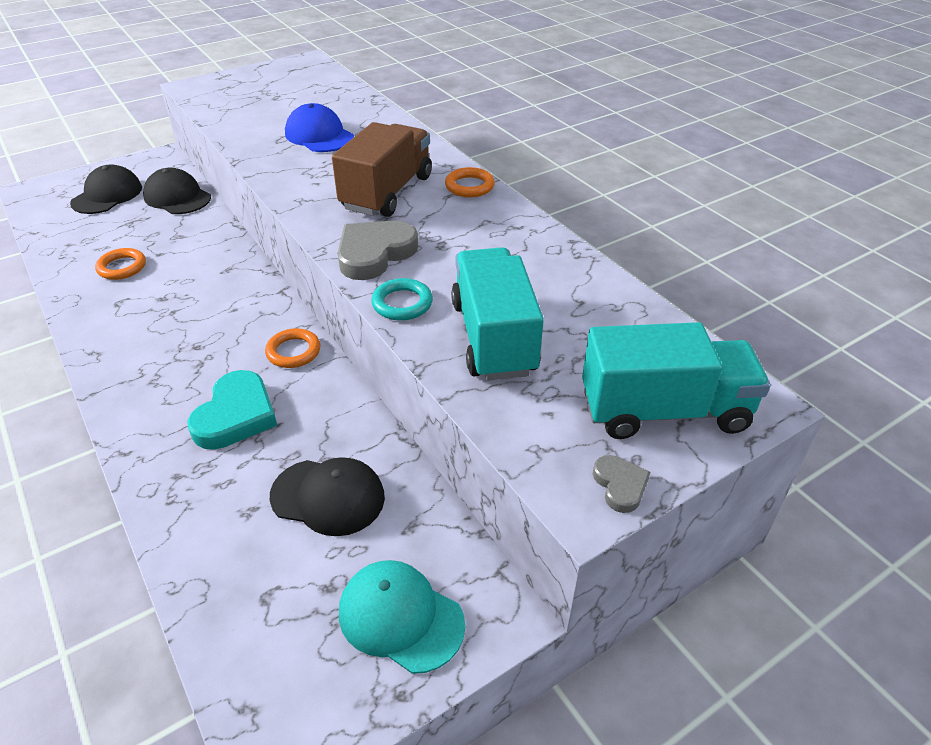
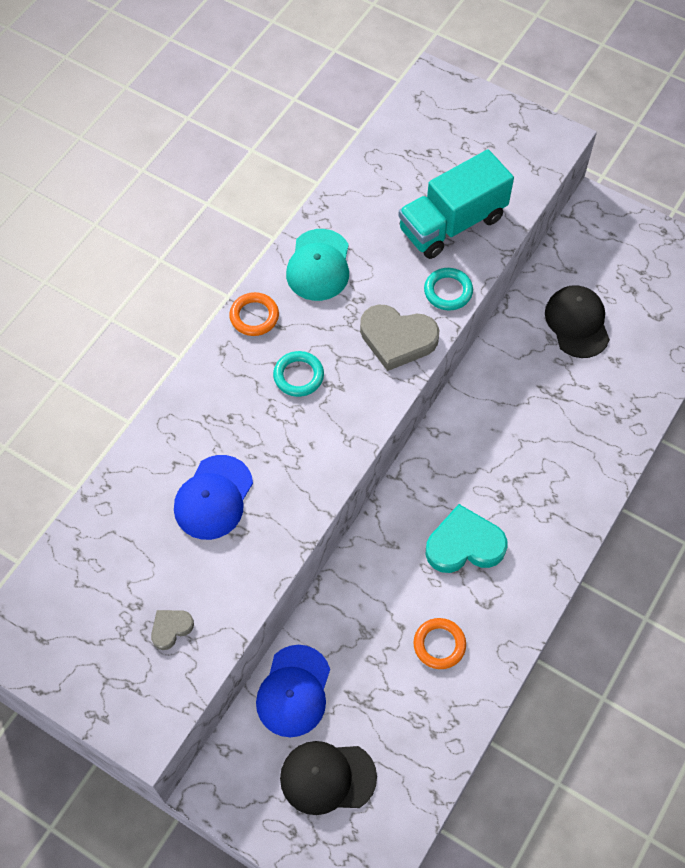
camera: 115 degrees left, 20 degrees up
(177, 197) = (294, 691): black cap -> blue cap
(236, 415) = (549, 418): turquoise heart -> turquoise heart (464, 544)
(293, 351) = (465, 420): orange ring -> none
(387, 192) = (298, 376): brown truck -> turquoise ring
(400, 617) = (626, 249): turquoise cap -> turquoise cap (319, 265)
(620, 485) = (537, 127): grey heart -> grey heart (171, 628)
(664, 411) = (467, 120): turquoise truck -> none

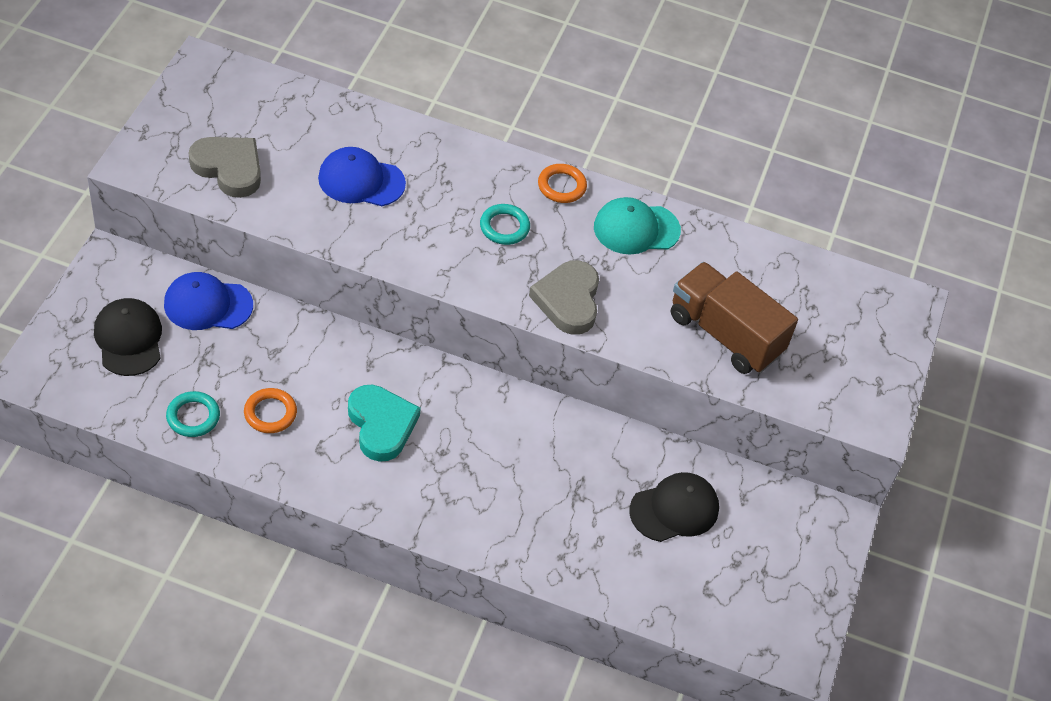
camera: 70 degrees right, 10 degrees down
(171, 628) = (229, 168): grey heart -> grey heart, size x1.95
(448, 291) = (638, 338): turquoise ring -> turquoise ring (193, 417)
(452, 223) = (725, 334): turquoise truck -> brown truck

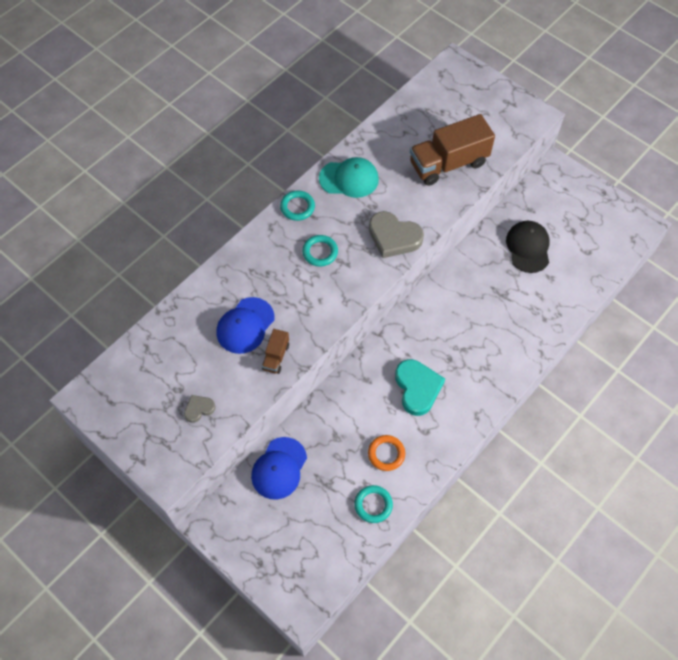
camera: 60 degrees left, 10 degrees up
(129, 339) = (291, 531): black cap -> none
(229, 168) = (199, 409): grey heart -> grey heart, size x0.51
(330, 222) = (276, 357): none -> brown truck
(381, 425) = (417, 388): turquoise heart -> turquoise heart turned 75 degrees clockwise
(561, 186) = (297, 207): orange ring -> turquoise ring
(636, 229) = (349, 179): turquoise cap -> turquoise cap turned 105 degrees counterclockwise

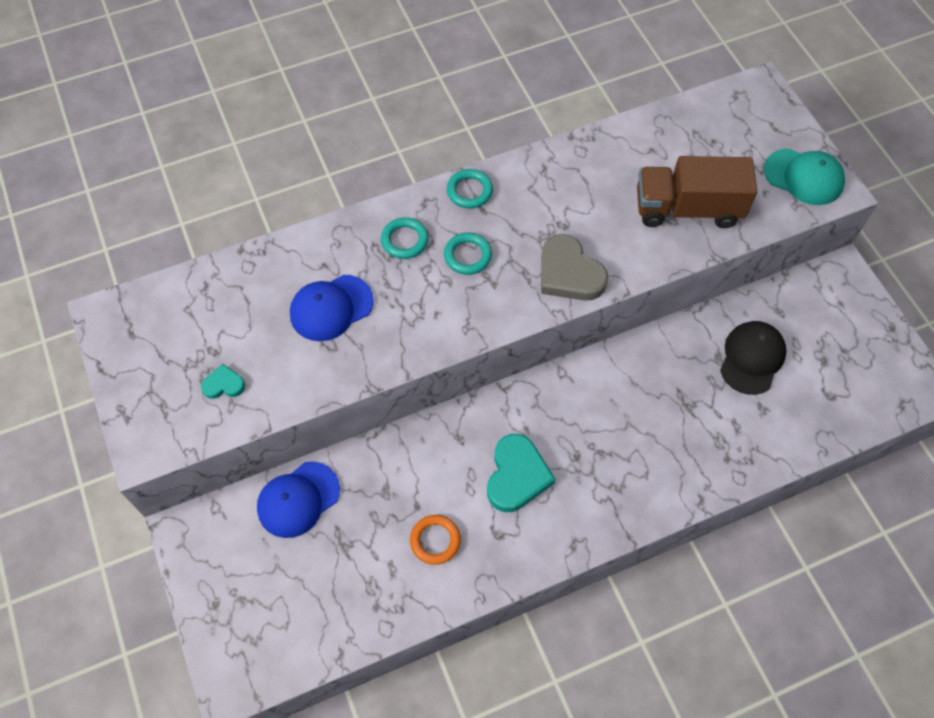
camera: 25 degrees right, 0 degrees up
(199, 409) = (224, 384): grey heart -> turquoise heart
(276, 357) = (347, 360): brown truck -> none
(349, 179) = (551, 181): turquoise cap -> turquoise cap (803, 177)
(373, 505) = (386, 597): turquoise ring -> turquoise ring (405, 240)

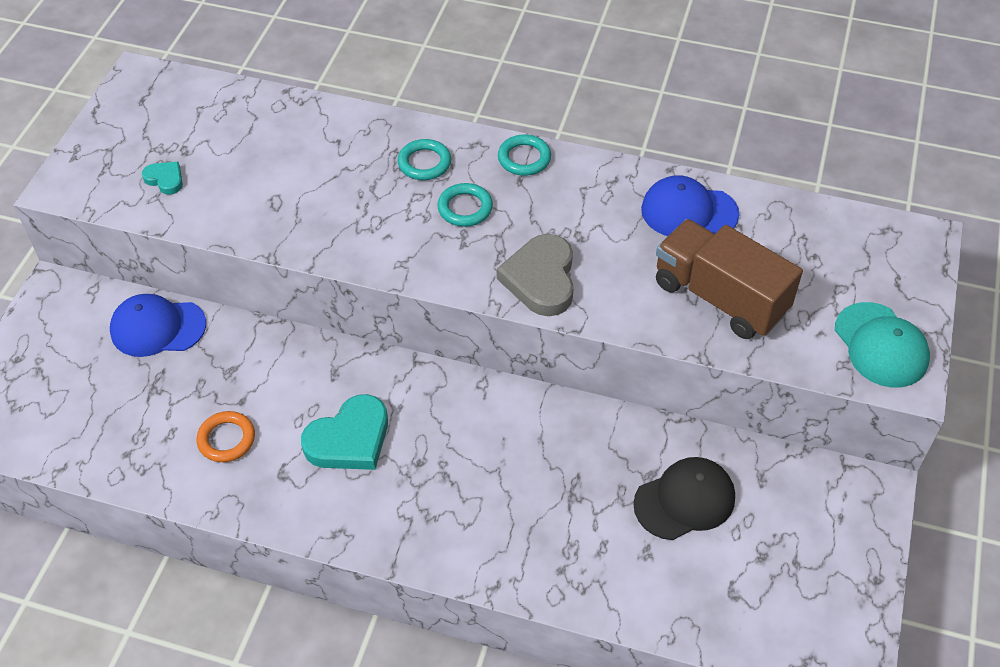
camera: 40 degrees right, 10 degrees down
(331, 308) = (307, 176): blue cap -> blue cap (689, 212)

